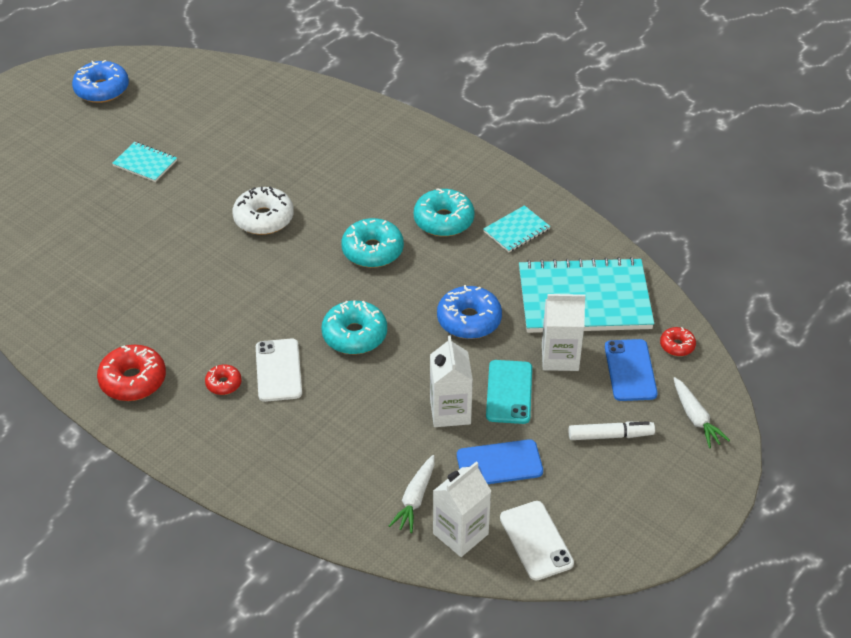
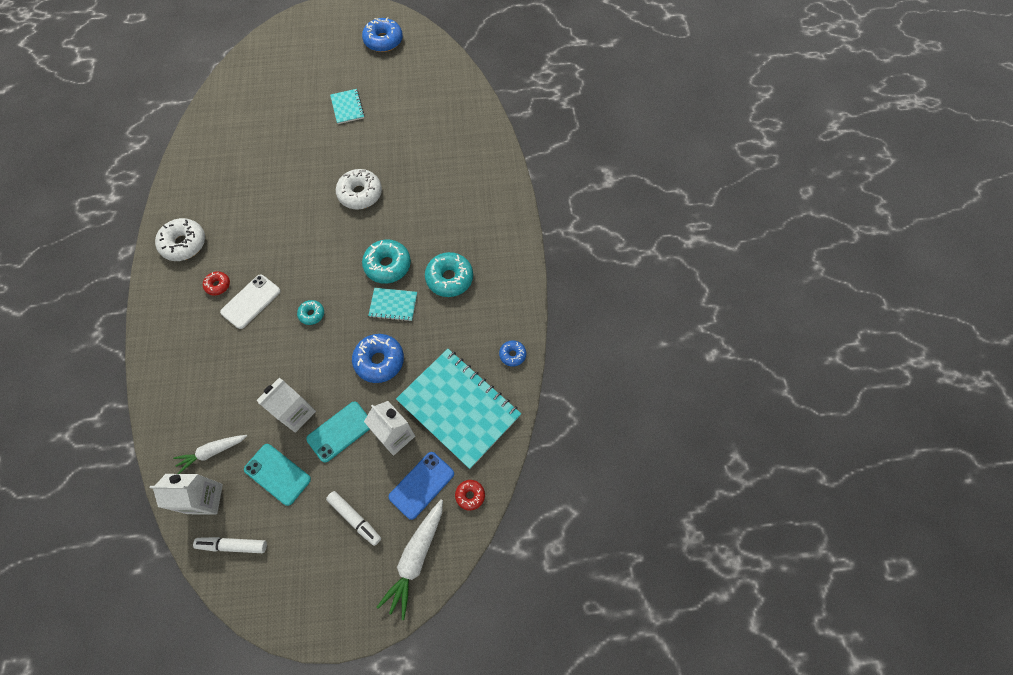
camera: 45 degrees right, 20 degrees up
(133, 380) = (184, 244): red donut -> white donut
(354, 335) = (312, 314): turquoise donut -> turquoise donut, size x0.54
(499, 463) = (277, 474): blue phone -> turquoise phone
(516, 230) = (481, 322): turquoise notebook -> turquoise notebook (393, 305)
(536, 540) = (233, 545): white phone -> white marker
(575, 232) = (512, 355): none -> blue donut
(695, 418) = (415, 558): white carrot -> white carrot, size x1.50

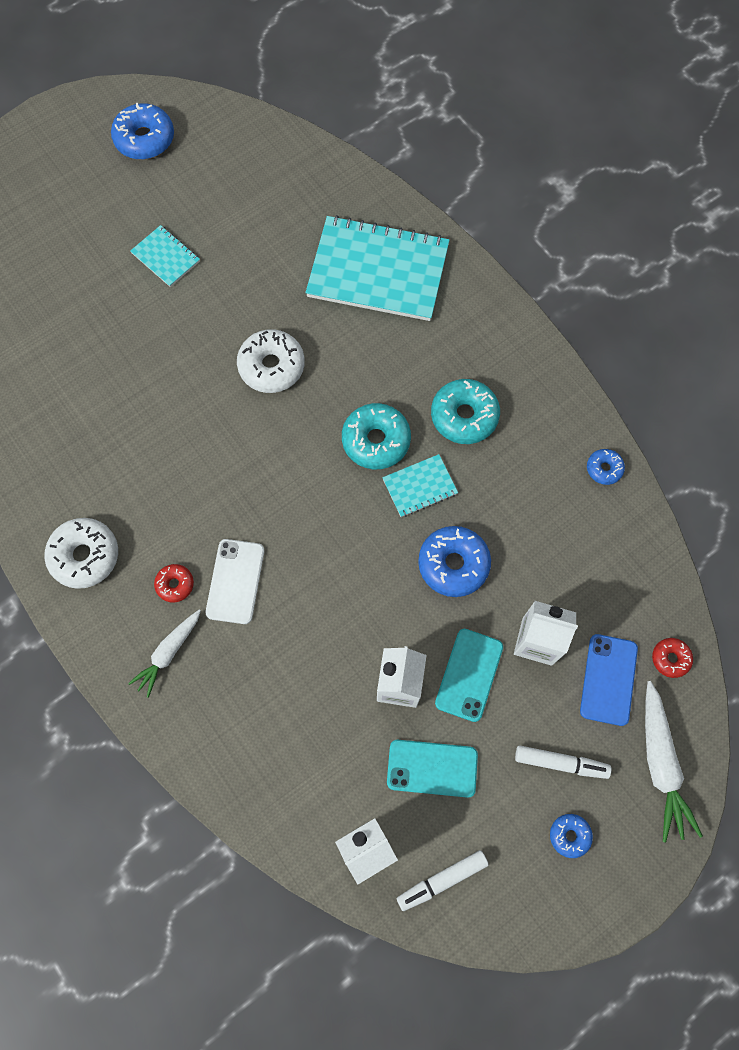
camera: 30 degrees left, 5 degrees up
(212, 452) = (332, 790): white carrot -> white carrot (168, 653)
(312, 314) = (326, 554): turquoise donut -> none
(327, 567) = (569, 835): none -> blue donut
(459, 408) = (587, 566): turquoise notebook -> turquoise notebook (378, 271)

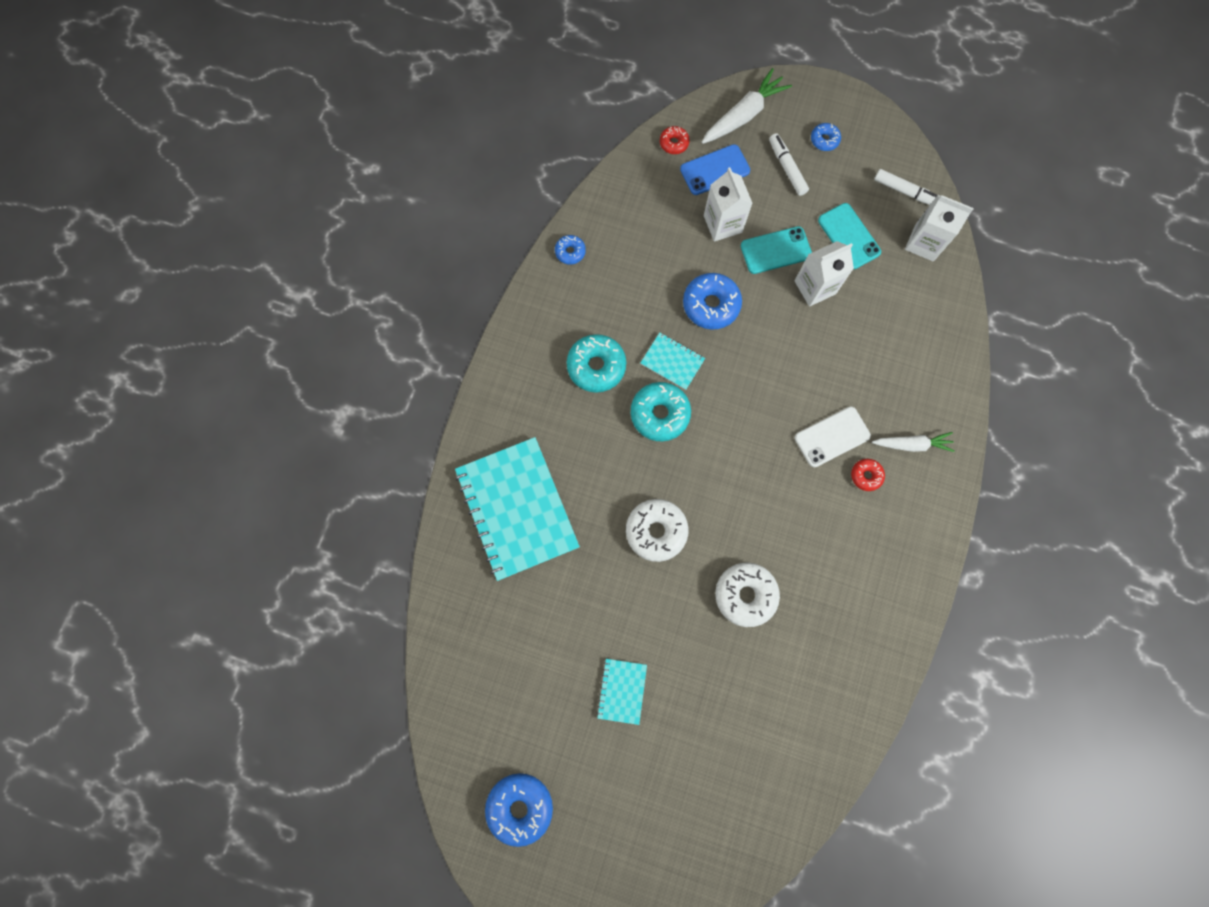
camera: 125 degrees left, 5 degrees up
(85, 556) = (897, 554): white donut -> white donut (745, 595)

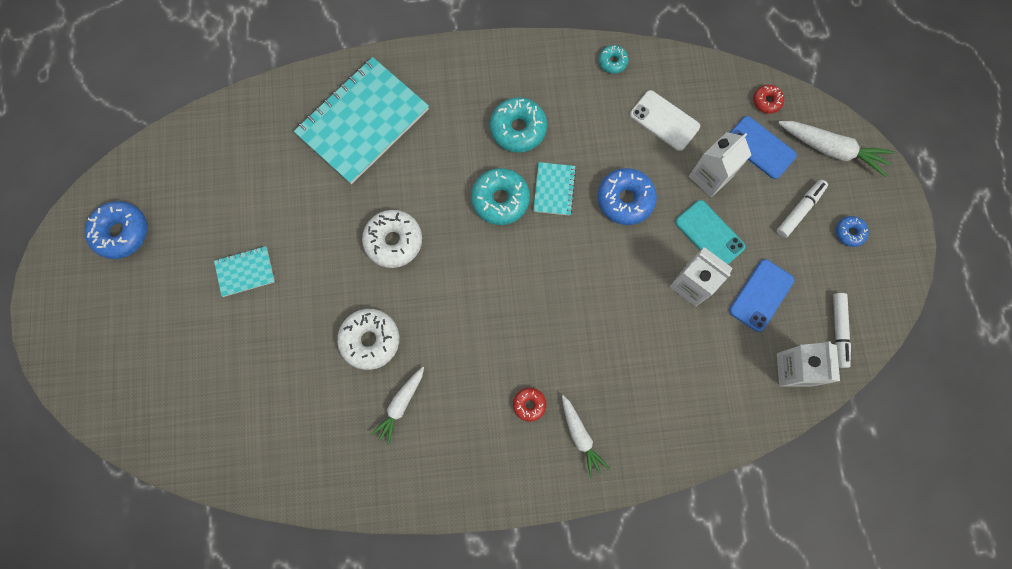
camera: 65 degrees right, 0 degrees up
(570, 252) = (612, 62): blue donut -> turquoise donut
(820, 592) = (400, 405): none -> white carrot
(832, 437) = (552, 358): white phone -> white phone (664, 120)
(849, 236) = (761, 295): turquoise phone -> blue phone

